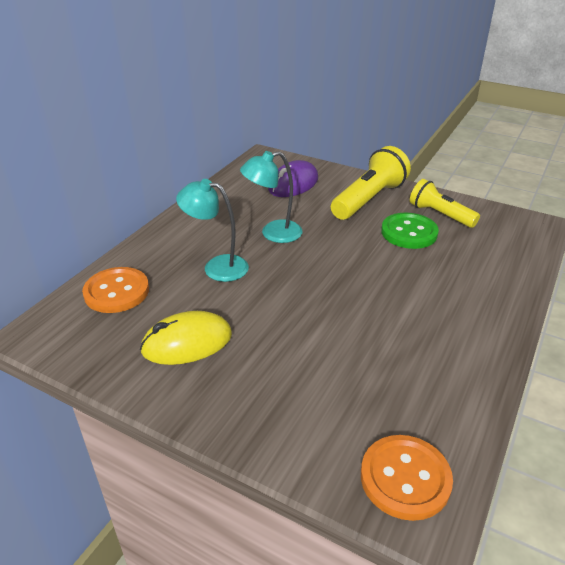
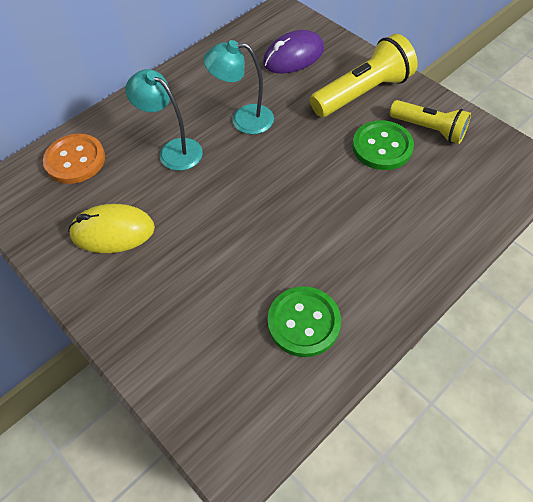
camera: 20 degrees right, 20 degrees up
(405, 478) = (233, 420): orange button -> none
(423, 376) = (304, 322): none -> green button
(440, 215) = (429, 129): yellow flashlight -> yellow flashlight turned 150 degrees clockwise

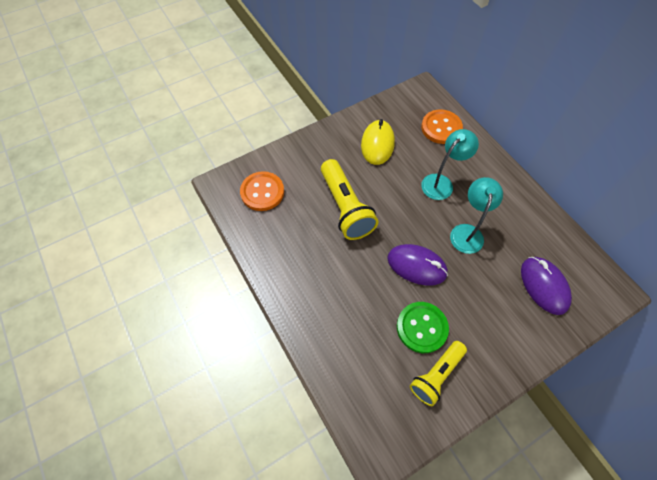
camera: 100 degrees right, 5 degrees up
(235, 378) = (262, 192): none -> orange button
(304, 322) = (284, 233): green button -> none
(305, 161) = (416, 266): none -> purple mouse
(363, 93) = (489, 332): yellow flashlight -> yellow flashlight (345, 207)

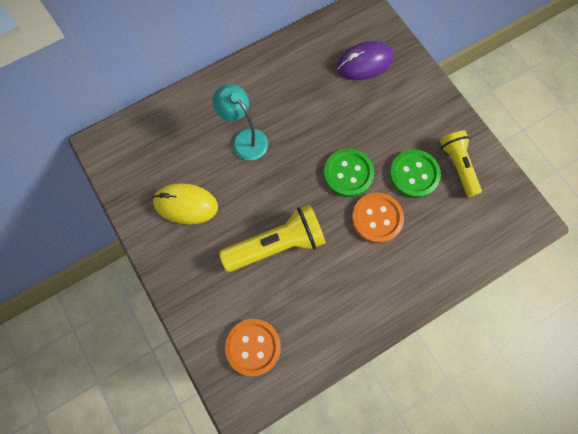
camera: 90 degrees left, 10 degrees up
(416, 266) = (348, 173): purple mouse -> green button
(436, 375) = (458, 166): yellow flashlight -> yellow flashlight turned 150 degrees counterclockwise
(441, 128) = (165, 131): orange button -> orange button (377, 218)
(467, 232) = (307, 121): turquoise lamp -> none

